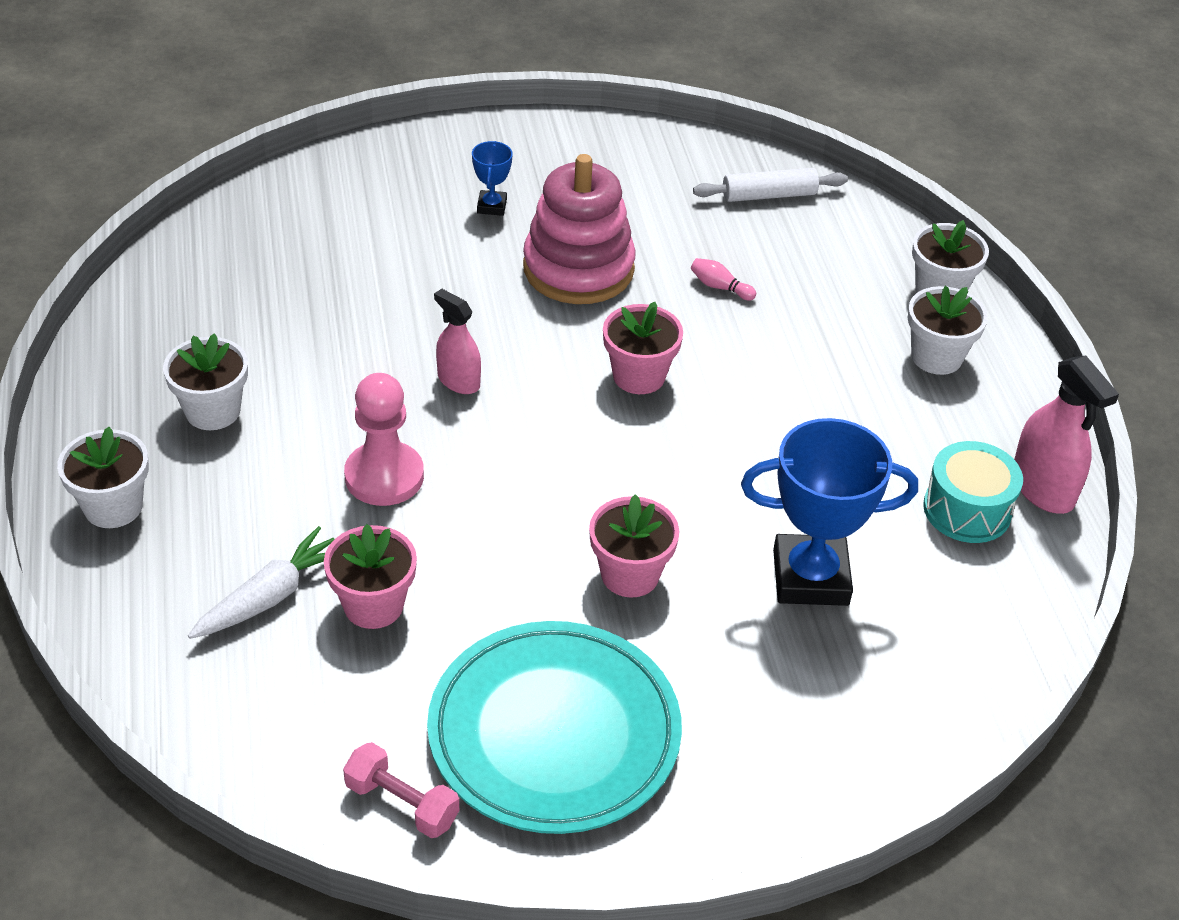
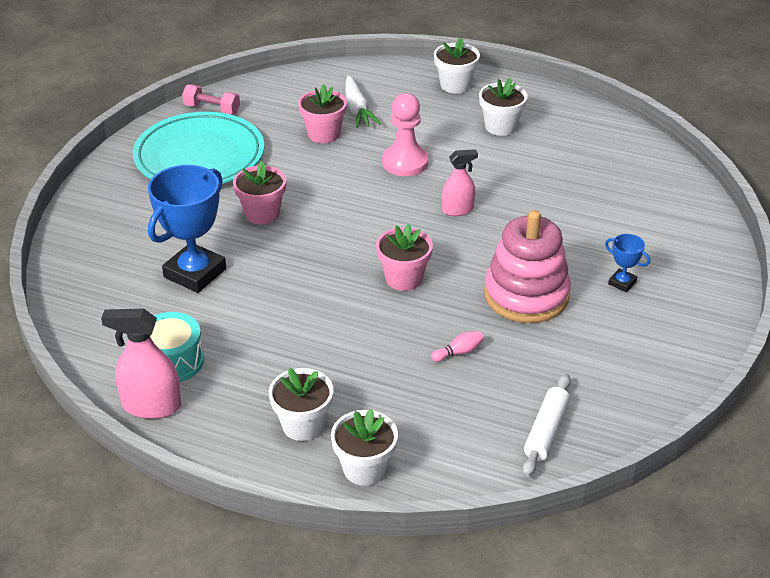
camera: 125 degrees right, 5 degrees down
(402, 803) = (212, 109): pink dumbbell -> pink dumbbell turned 45 degrees clockwise

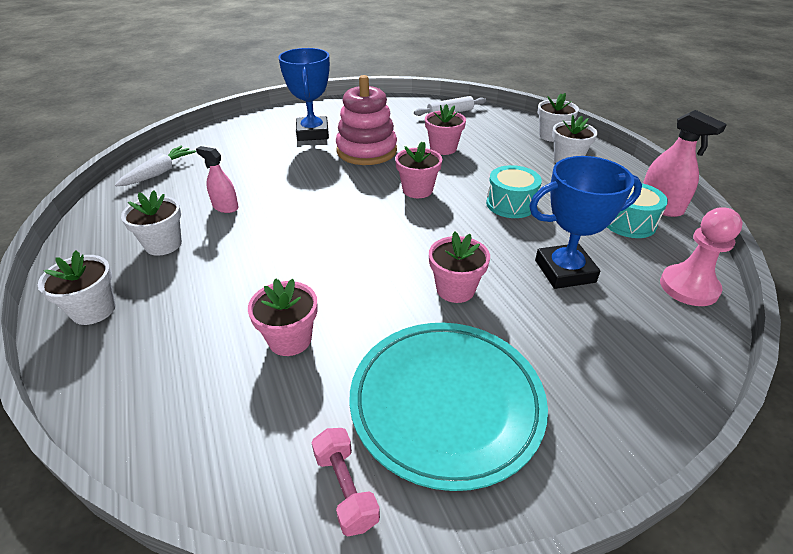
camera: 135 degrees left, 0 degrees up
(301, 315) = (510, 204): none -> turquoise drum
(357, 109) = (213, 348): white carrot -> white carrot (159, 173)
(405, 162) = (281, 261): pink pawn -> pink pawn (688, 287)
(457, 210) = (315, 207): pink spray bottle -> pink spray bottle (225, 207)
(459, 352) = (443, 148): pink bowling pin -> pink flower pot
(622, 283) = (312, 133): blue trophy -> blue trophy, size x2.16

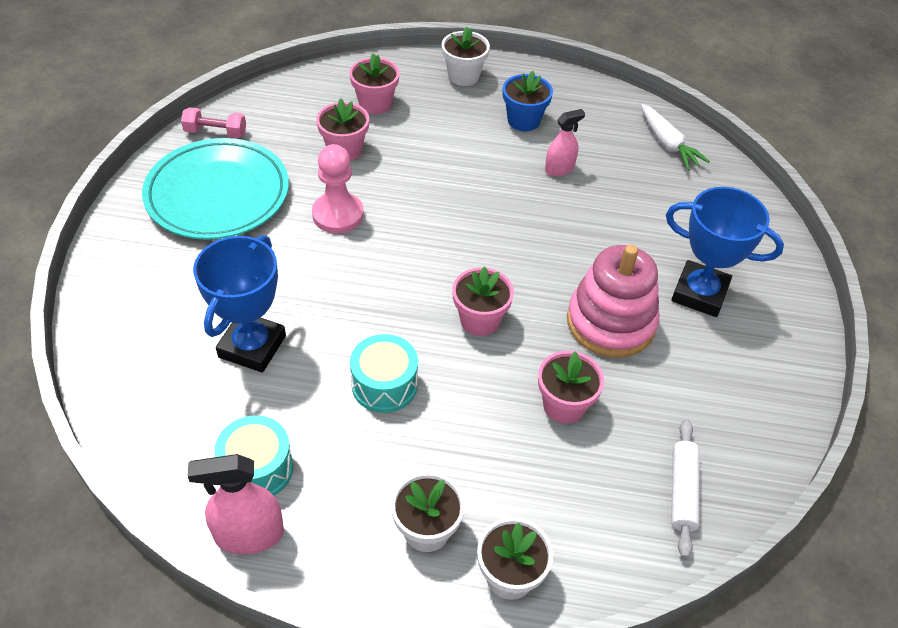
camera: 120 degrees right, 10 degrees up
(163, 244) = (523, 120): white flower pot -> blue flower pot
(455, 289) = (306, 258): pink flower pot -> pink flower pot (375, 104)
(688, 287) = (142, 423): pink pawn -> pink pawn (338, 215)

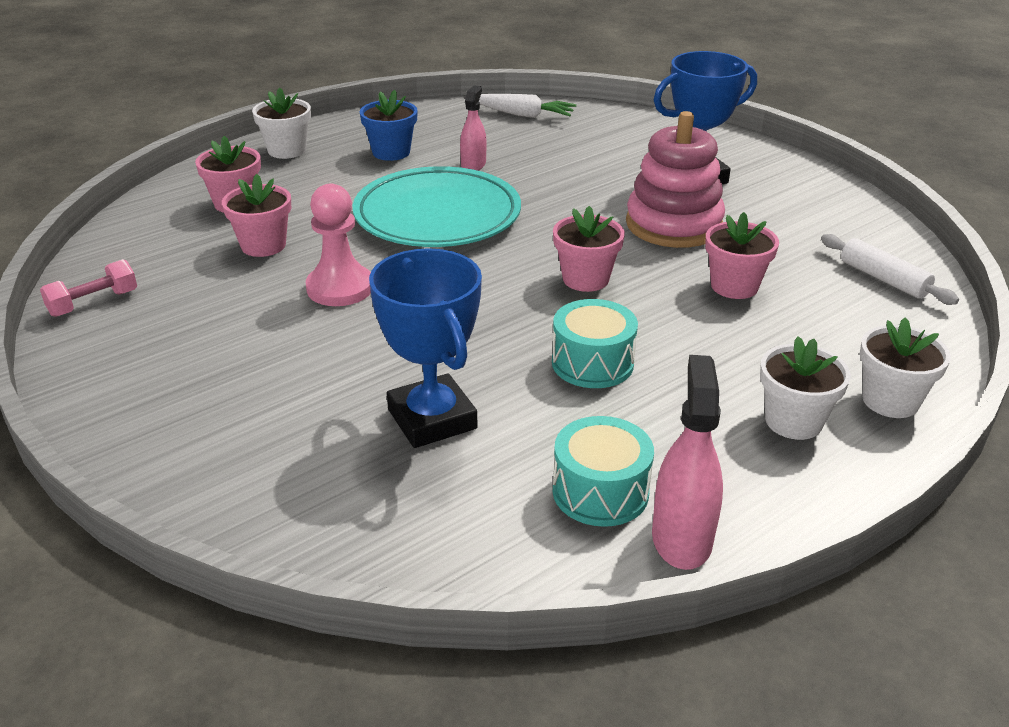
camera: 45 degrees left, 15 degrees down
(218, 194) = (184, 343): turquoise plate -> turquoise plate (437, 216)
(249, 535) = (681, 538): pink spray bottle -> pink spray bottle turned 150 degrees clockwise

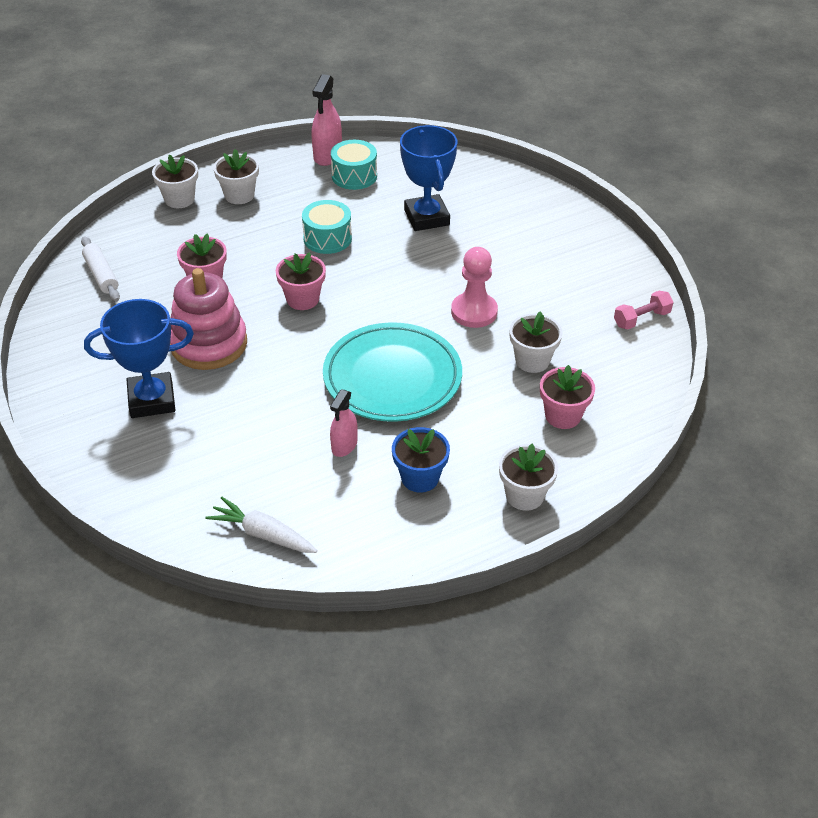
camera: 170 degrees left, 10 degrees up
(263, 245) = (532, 360): pink flower pot -> white flower pot

